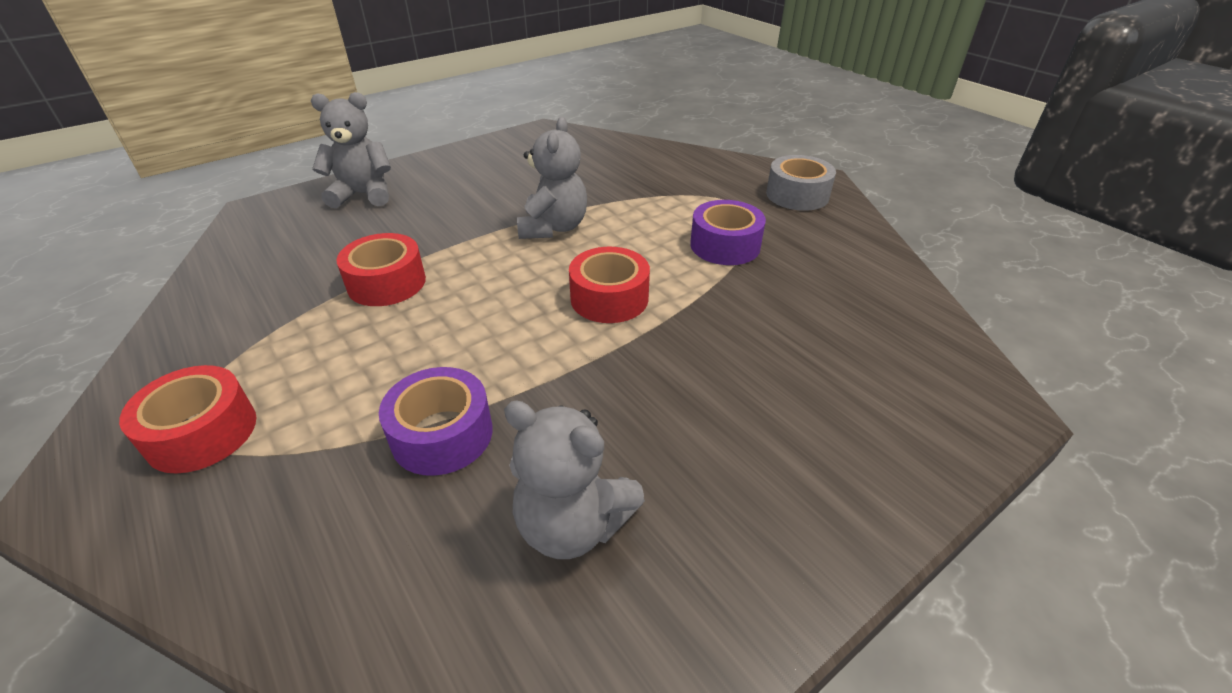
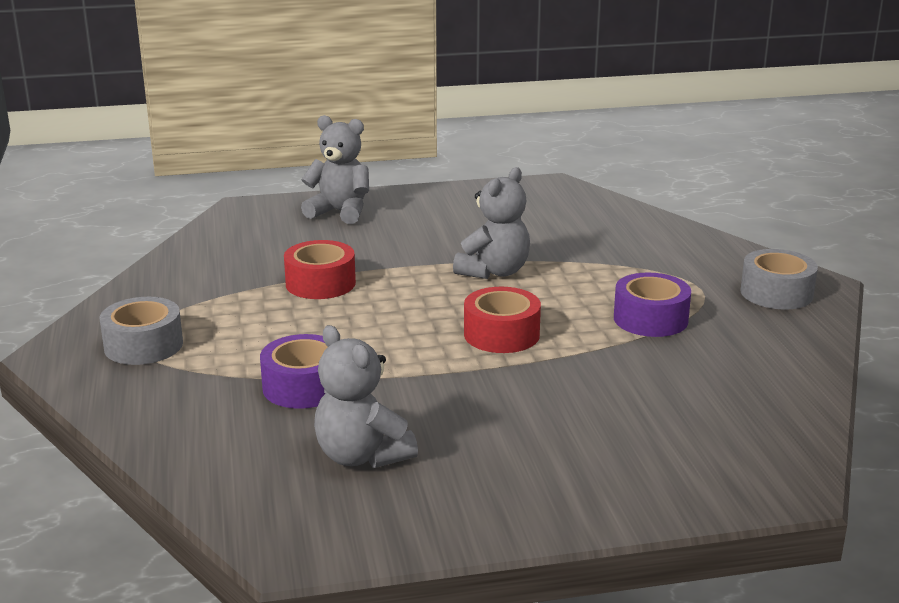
camera: 25 degrees right, 15 degrees down
(202, 432) = (143, 345): red tape -> grey tape

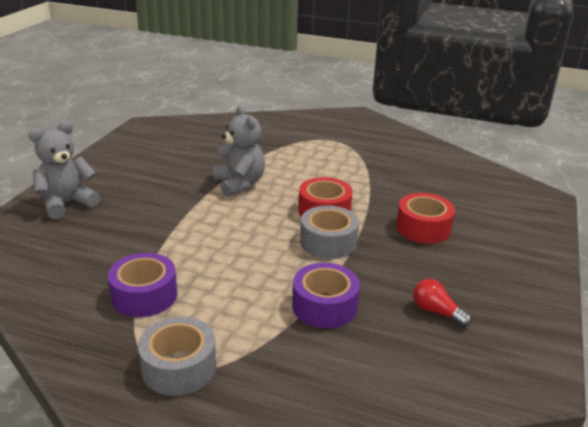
camera: 60 degrees left, 5 degrees up
(320, 283) = (174, 249): red tape -> red tape (423, 228)
(362, 456) = (436, 312): grey teddy bear -> red light bulb
(650, 319) = (351, 164): purple tape -> purple tape (144, 295)
(776, 293) = (357, 126): grey tape -> grey tape (328, 242)

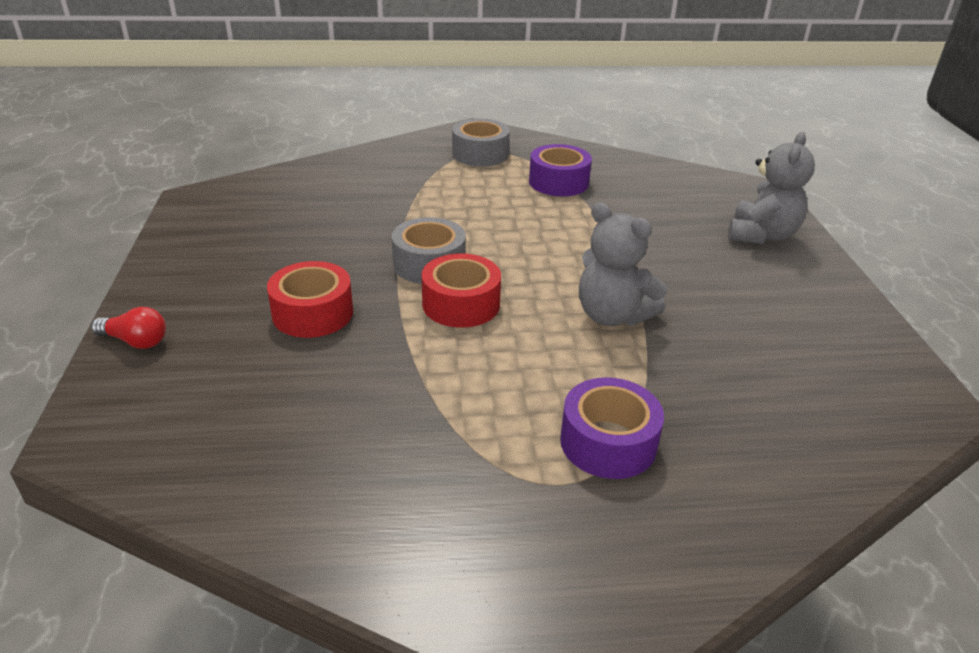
camera: 155 degrees right, 5 degrees up
(324, 306) = (397, 207): purple tape -> purple tape (608, 442)
(436, 312) = (286, 224): red light bulb -> red light bulb (135, 341)

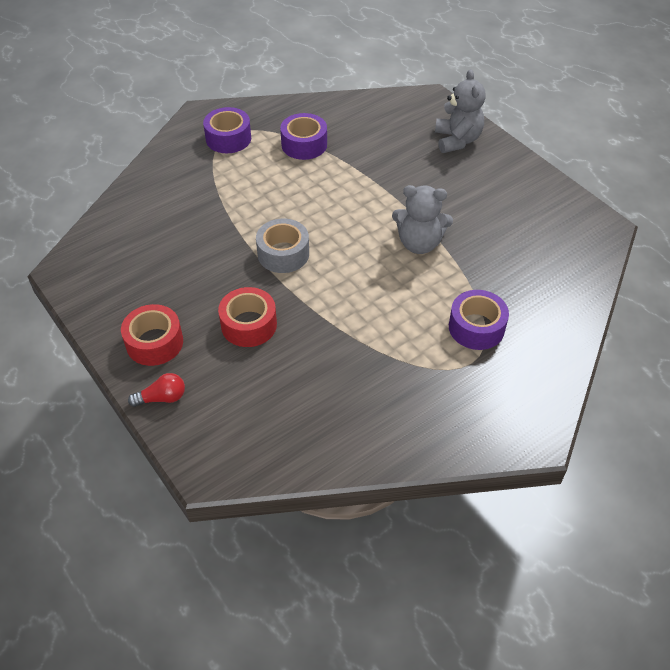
camera: 30 degrees left, 15 degrees up
(461, 304) = (329, 275): red tape -> red tape (154, 342)
(480, 154) = (228, 138): grey tape -> purple tape

